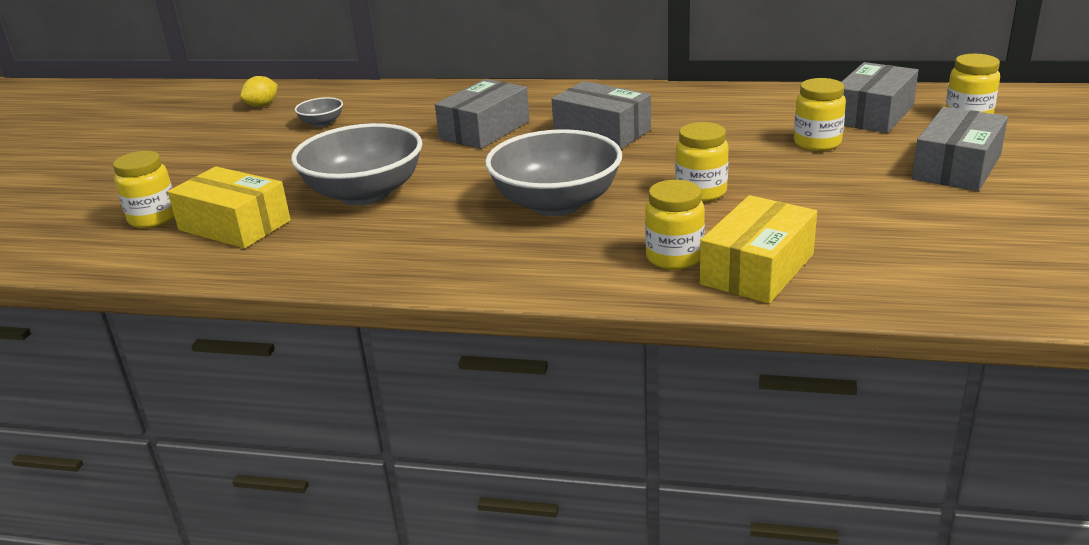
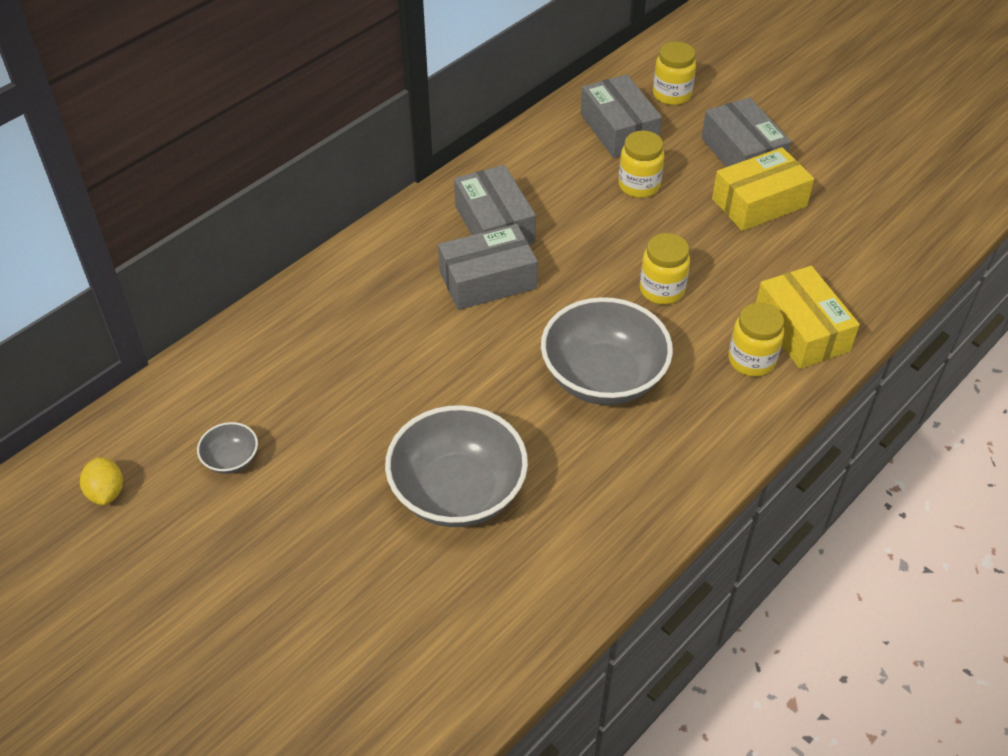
camera: 60 degrees left, 20 degrees up
(153, 218) = (349, 682): yellow jar -> none
(234, 225) = (435, 616): yellow box -> yellow box (759, 202)
(485, 130) = (397, 349): grey box -> grey box (494, 224)

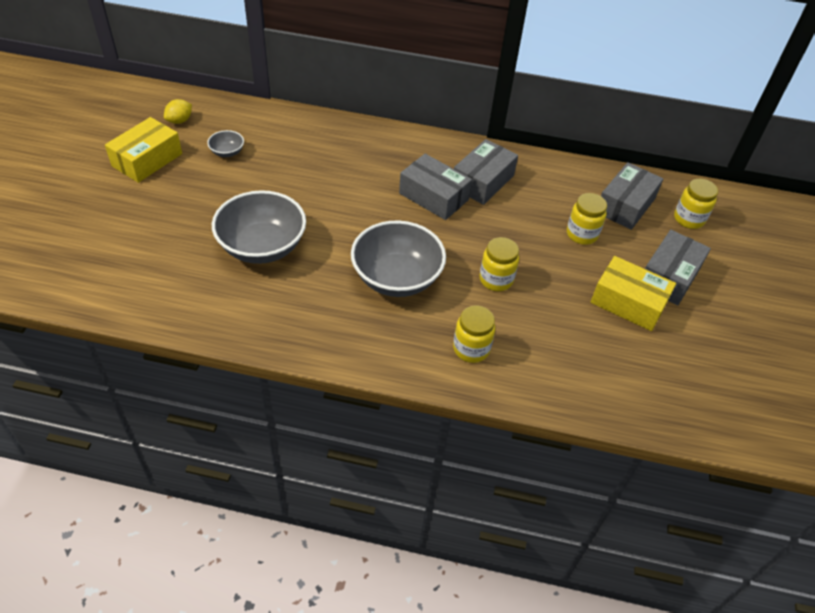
camera: 55 degrees right, 0 degrees up
(801, 330) = (523, 368): yellow box -> yellow box (147, 160)

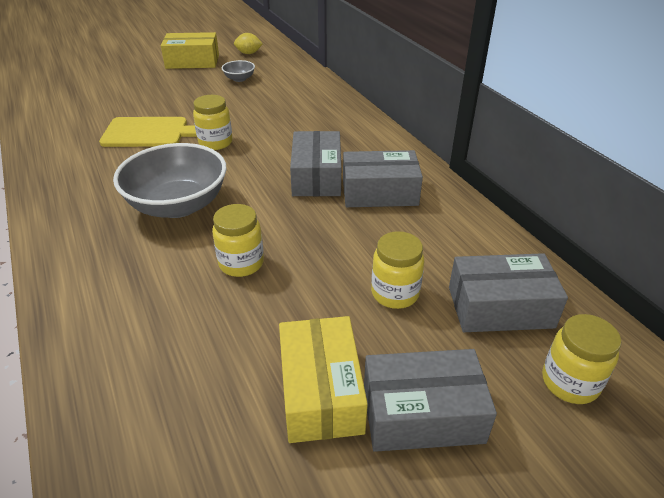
camera: 55 degrees right, 10 degrees down
(262, 247) = (149, 132): grey bowl -> yellow cutting board
(471, 349) = (116, 292): yellow jar -> yellow jar (215, 143)

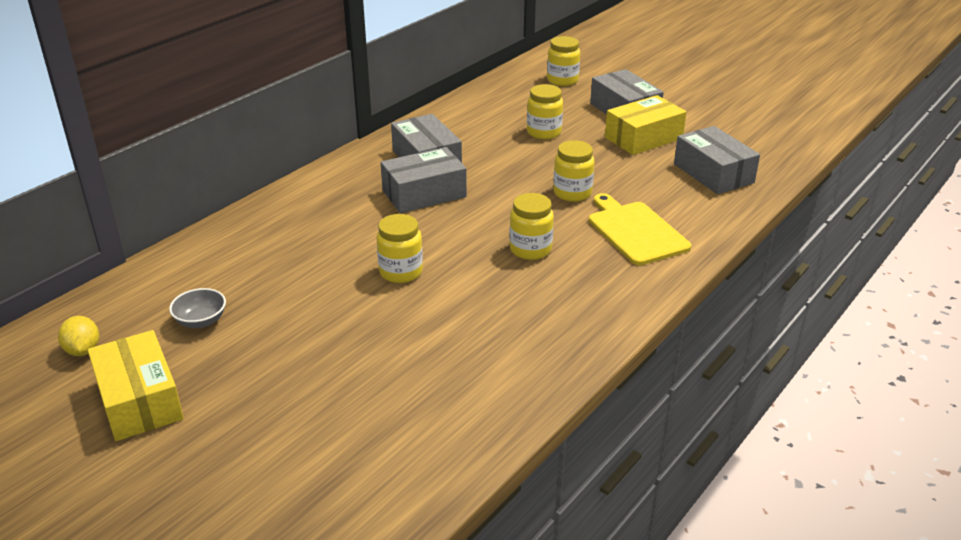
camera: 115 degrees left, 5 degrees down
(149, 132) = (410, 332): yellow cutting board -> yellow cutting board (635, 231)
(178, 205) = (530, 249): grey bowl -> yellow jar
(500, 307) = (523, 101): grey box -> grey box (713, 173)

